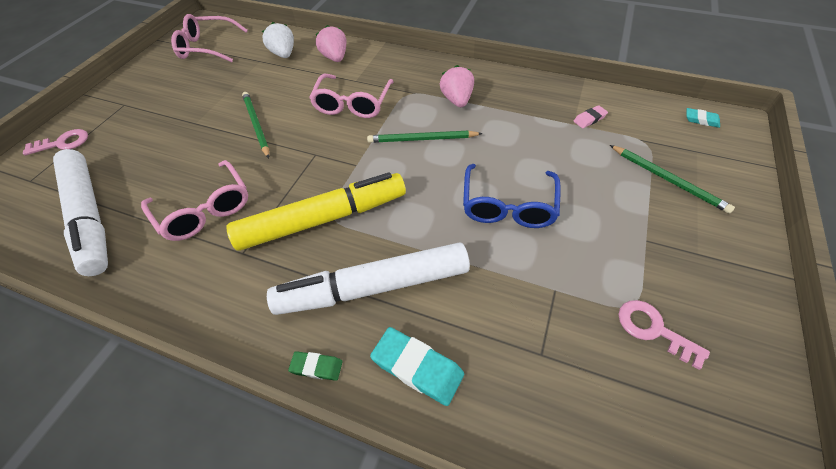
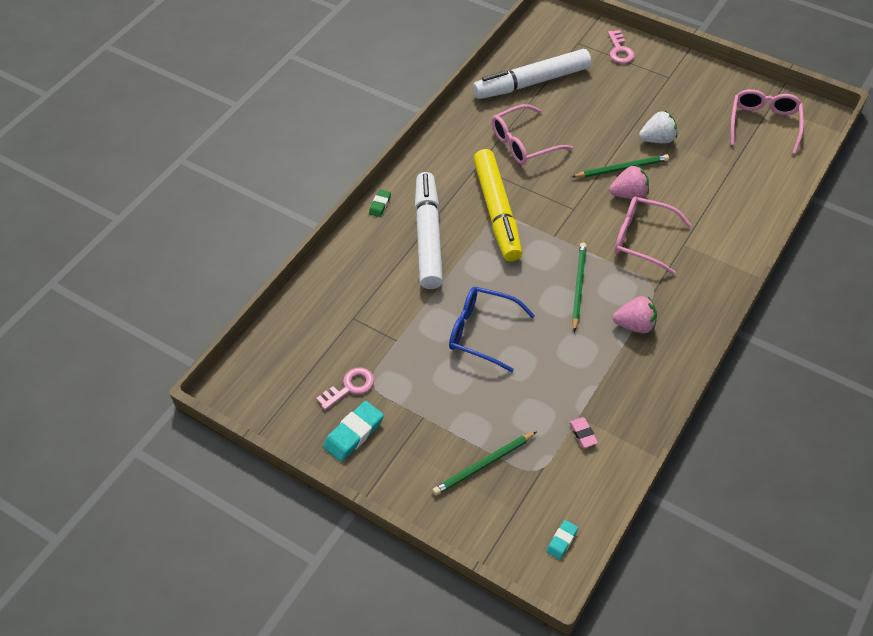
camera: 100 degrees right, 0 degrees up
(283, 54) = (742, 186): white strawberry -> white strawberry (657, 139)
(335, 58) = (730, 229): pink strawberry -> pink strawberry (629, 194)
(417, 367) = (364, 252): turquoise eraser -> turquoise eraser (354, 433)

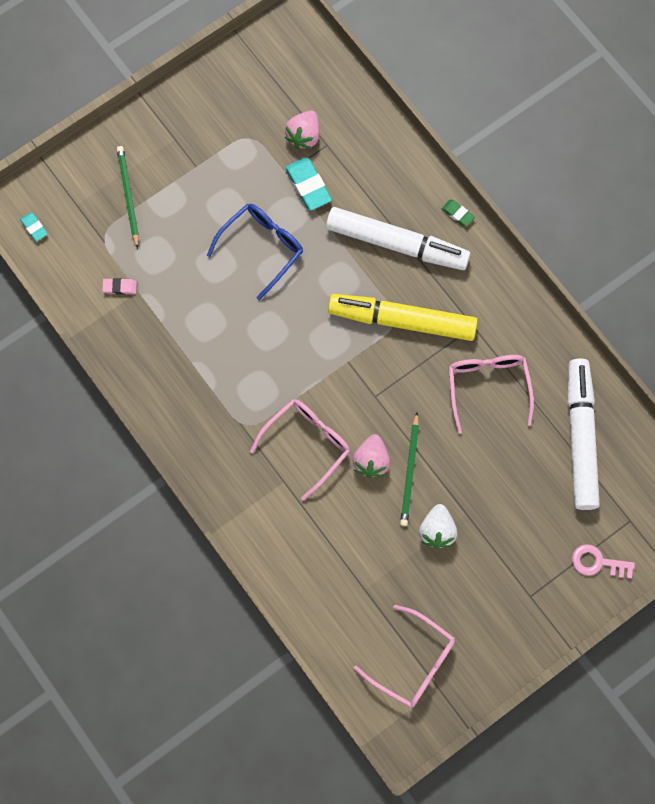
camera: 110 degrees right, 20 degrees up
(350, 387) = (252, 118): pink key -> none
(354, 433) = (205, 107): turquoise eraser -> turquoise eraser (308, 186)
(578, 286) = (276, 356): green pencil -> none
(635, 325) = (209, 385): pink strawberry -> pink strawberry (304, 136)

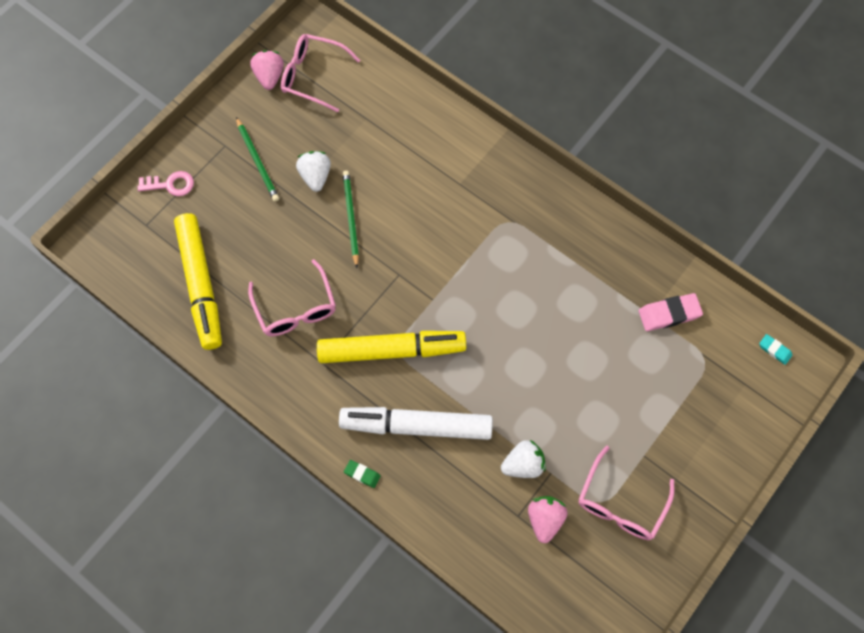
camera: 165 degrees right, 5 degrees down
(120, 287) = (669, 314): pink eraser -> pink eraser, size x1.79
(128, 196) = (698, 406): green pencil -> green pencil (257, 161)
(262, 248) = (548, 387): blue glasses -> none
(307, 444) = (448, 218): pink glasses -> pink glasses (620, 503)
(308, 186) = (523, 464): turquoise eraser -> white strawberry
(371, 461) = (387, 219): pink strawberry -> pink strawberry (269, 77)
(580, 437) = (201, 285): white marker -> yellow marker

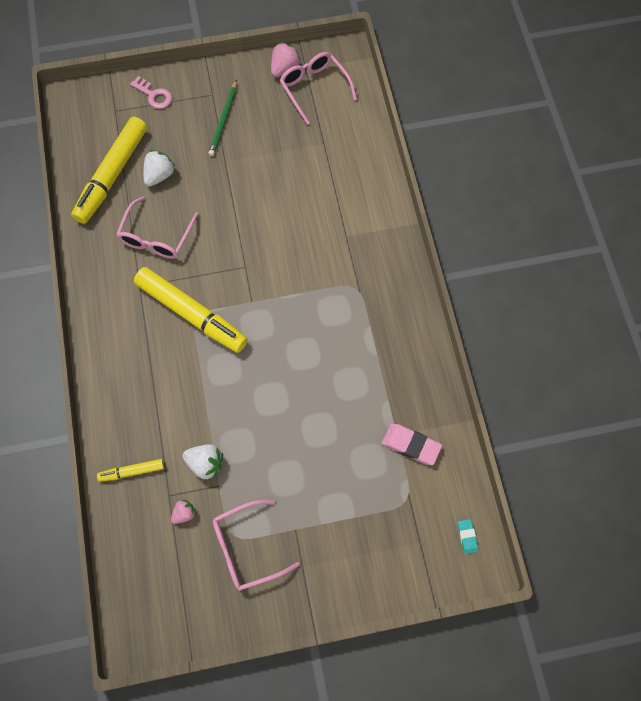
camera: 40 degrees right, 0 degrees up
(315, 176) = (252, 158): white strawberry -> white strawberry (159, 175)
(351, 218) = (249, 204): green pencil -> none
(362, 474) = (95, 381): green eraser -> none
(416, 426) = (160, 378): white marker -> none
(468, 523) = (132, 471): none -> yellow marker
(545, 519) = (184, 513): pink strawberry -> pink strawberry, size x0.63

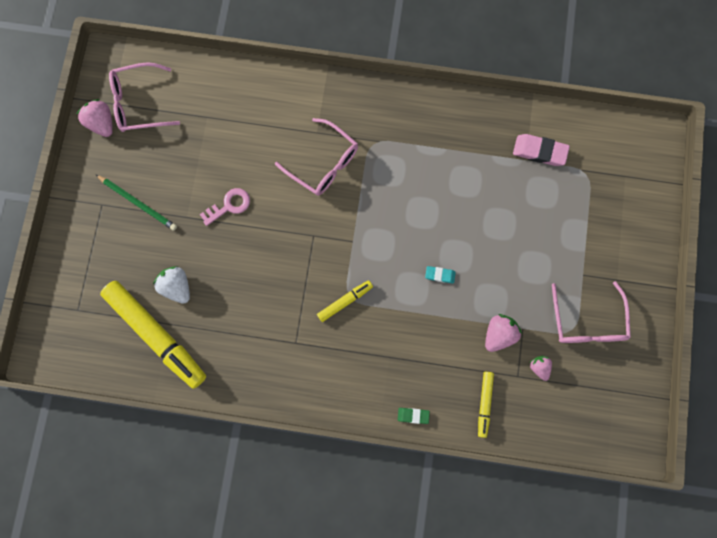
camera: 70 degrees left, 10 degrees up
(102, 409) = (413, 415): none -> green eraser
(154, 95) = (76, 264): pink key -> pink key (229, 205)
(156, 237) = (247, 310): pink glasses -> pink glasses (323, 163)
(191, 314) = (345, 301): yellow marker -> yellow marker, size x0.47
(205, 464) = (499, 334): white strawberry -> pink strawberry
(411, 445) = (539, 151): pink eraser -> pink eraser turned 60 degrees clockwise
(467, 537) = (632, 137): turquoise eraser -> turquoise eraser (440, 275)

